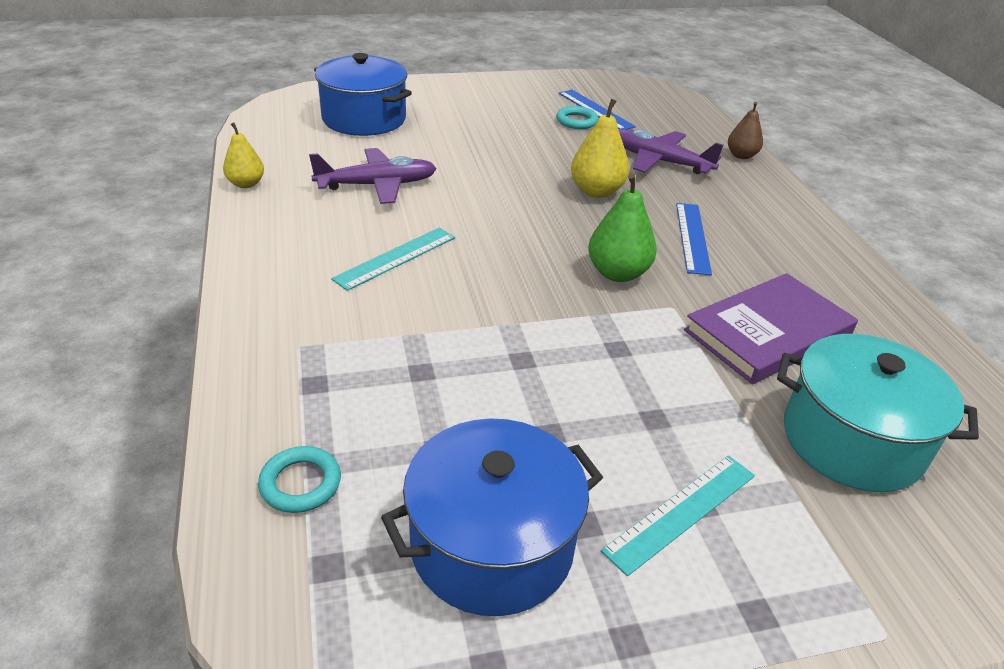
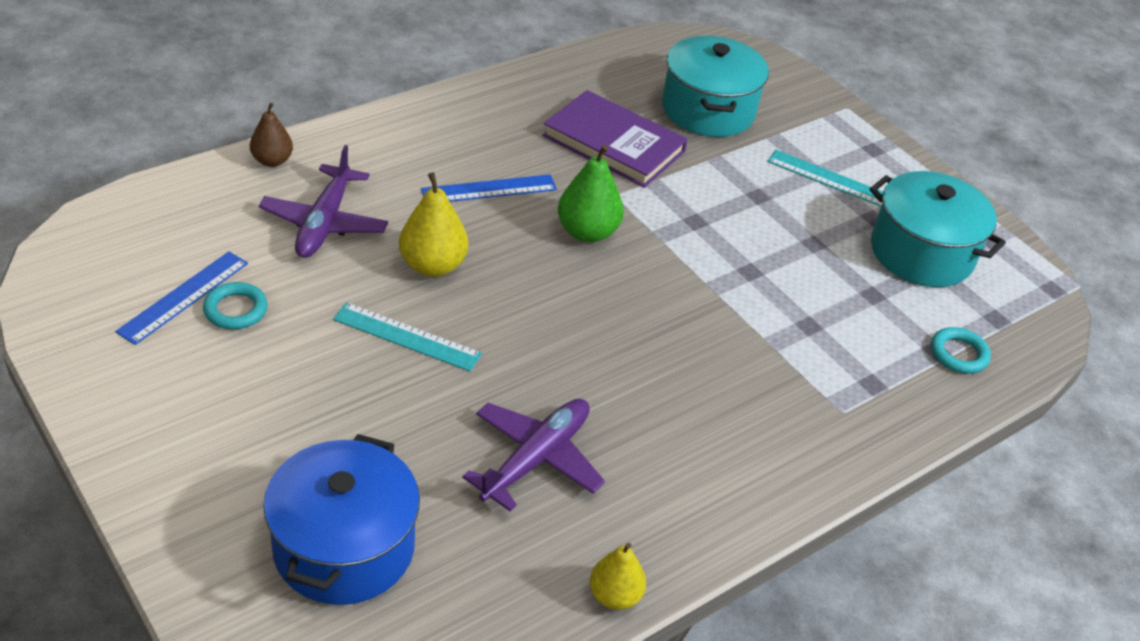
camera: 115 degrees left, 5 degrees up
(376, 185) = (535, 459): purple plane -> purple plane turned 75 degrees clockwise
(395, 258) = (671, 391): turquoise ruler -> turquoise ruler (407, 337)
(492, 545) = (921, 253): blue pot -> turquoise pot

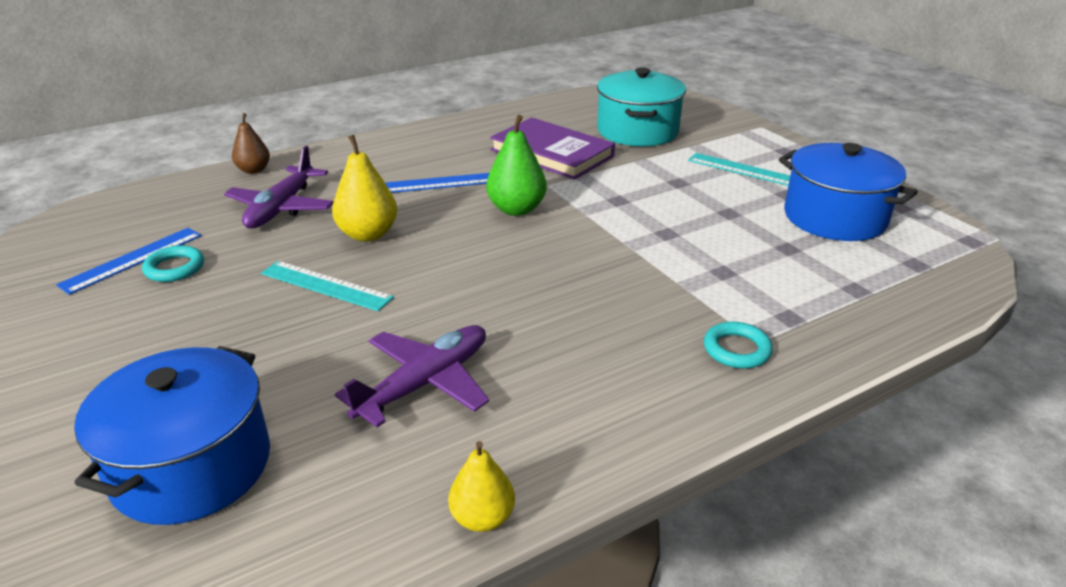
camera: 10 degrees right, 10 degrees down
(921, 253) = (835, 217): turquoise pot -> blue pot
(958, 354) = (879, 292): turquoise ring -> turquoise ring (736, 349)

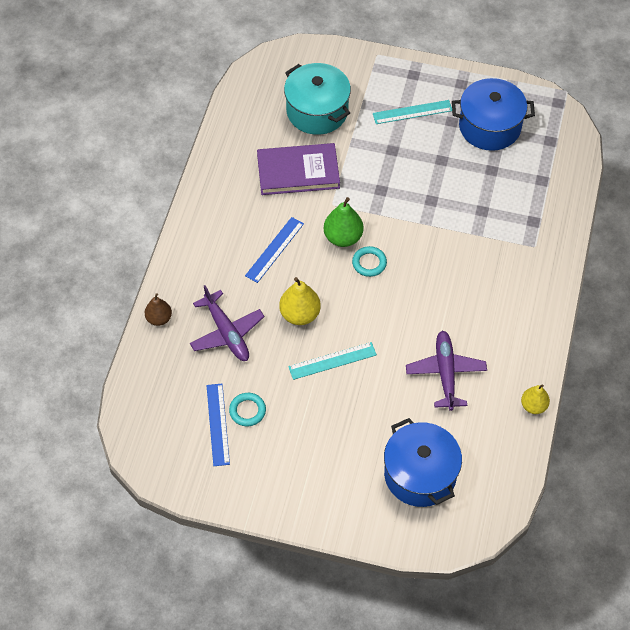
camera: 45 degrees left, 25 degrees up
(736, 349) = (532, 258): turquoise ring -> turquoise ring (369, 263)

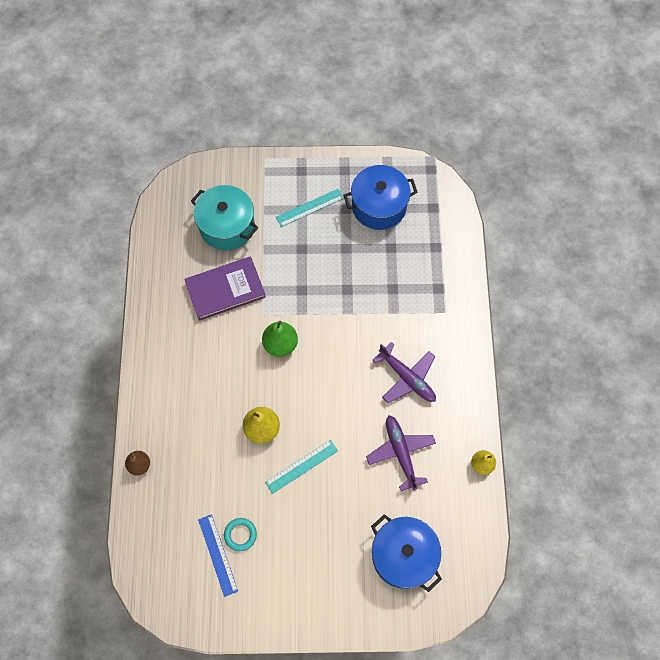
camera: 15 degrees left, 10 degrees up
(226, 332) = (202, 463): purple plane -> purple plane (407, 377)
(274, 249) = (224, 371): blue ruler -> none
(369, 263) = (309, 363): turquoise ring -> none

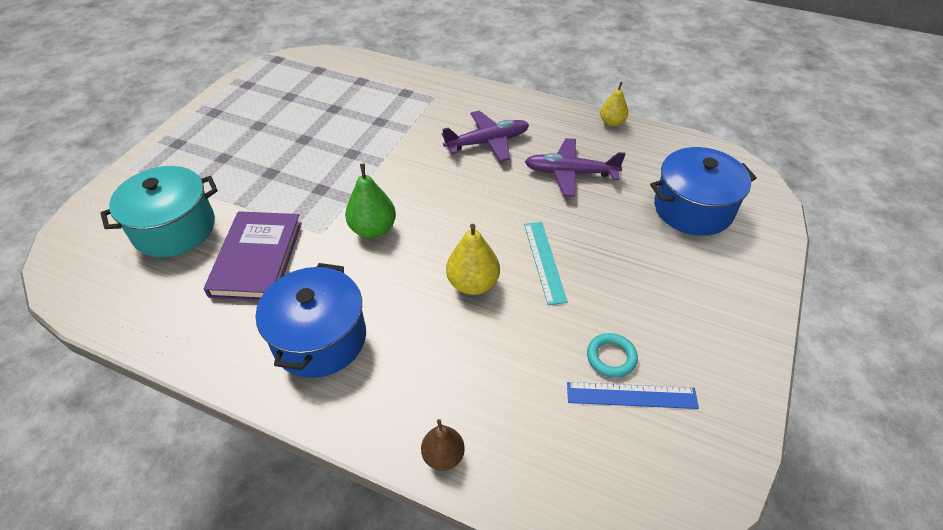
camera: 65 degrees left, 20 degrees down
(309, 207) = (228, 151): turquoise ruler -> none
(379, 206) = (280, 102): blue pot -> blue pot (319, 338)

